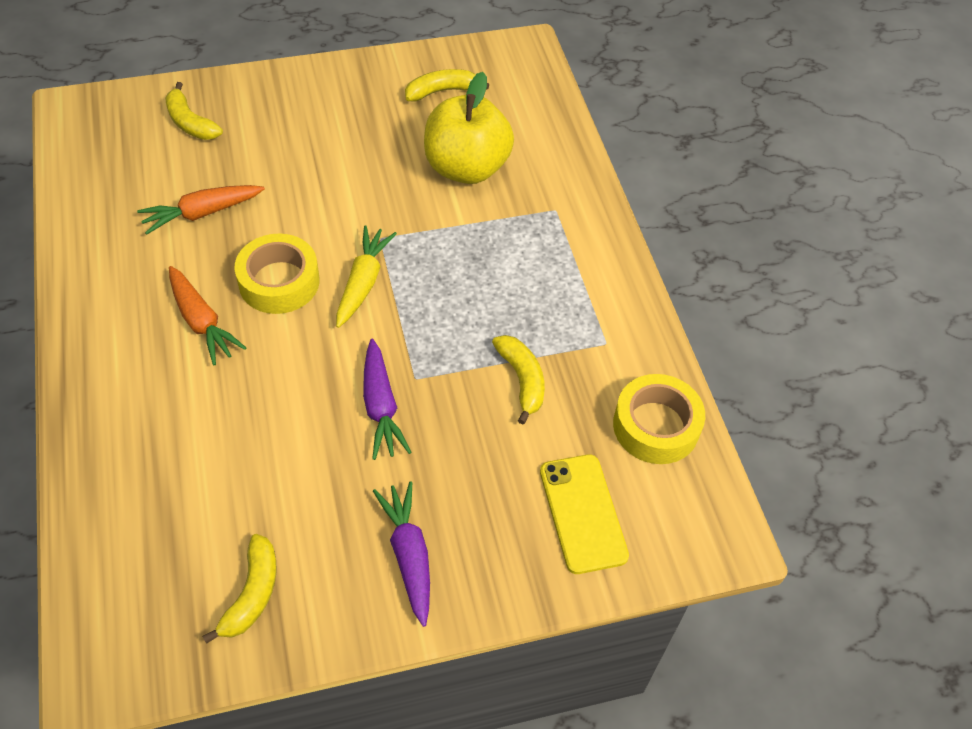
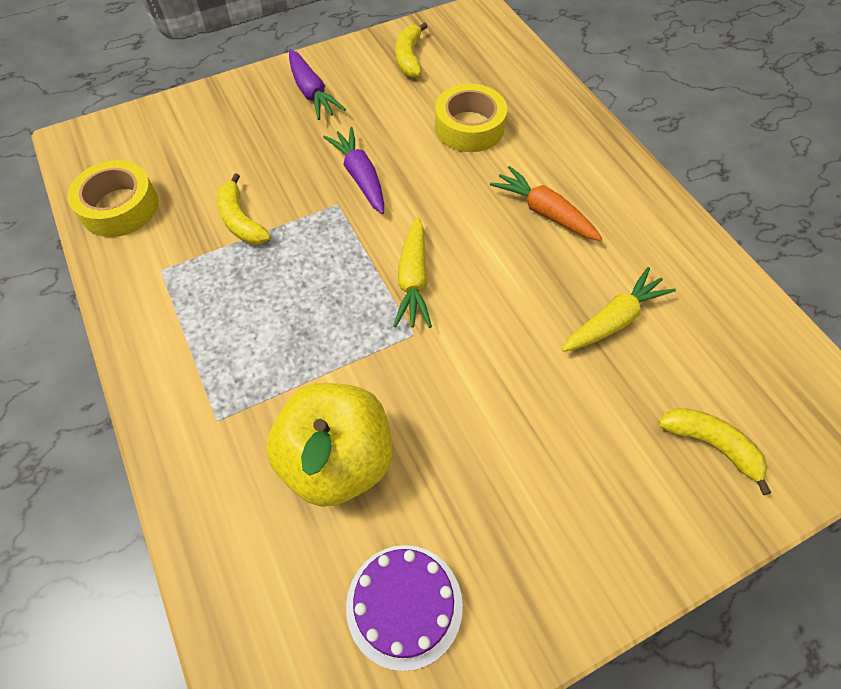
camera: 170 degrees right, 5 degrees up
(202, 213) = (614, 320): orange carrot -> yellow carrot
(279, 282) = (495, 263): yellow tape -> yellow tape (469, 127)
(441, 91) = (404, 605): yellow banana -> purple cake
(583, 513) = (185, 137): yellow phone -> none

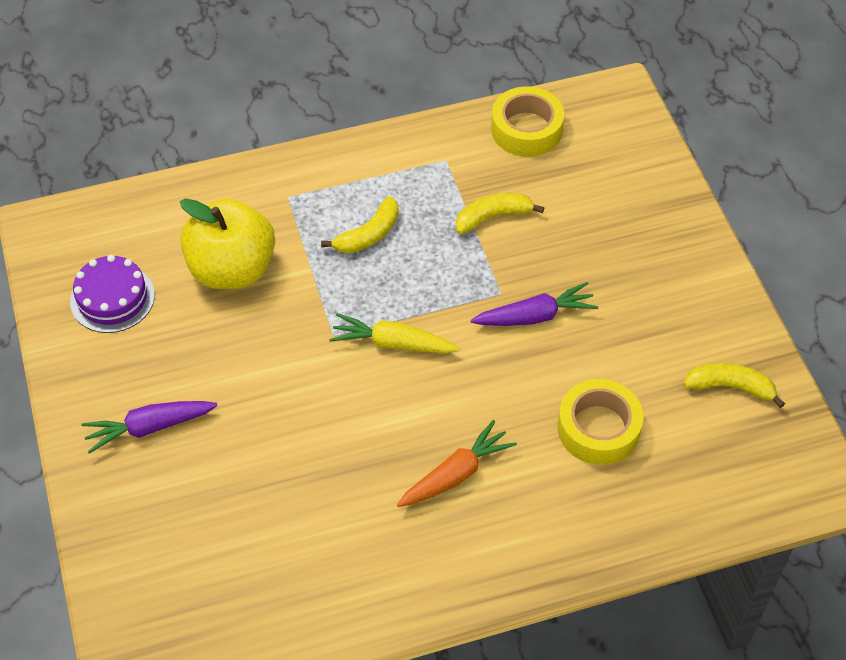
camera: 100 degrees right, 5 degrees down
(311, 92) = (674, 284): purple carrot -> purple carrot (149, 428)
(614, 320) = (308, 501): yellow carrot -> none
(711, 445) = (162, 540): yellow banana -> yellow banana (368, 235)

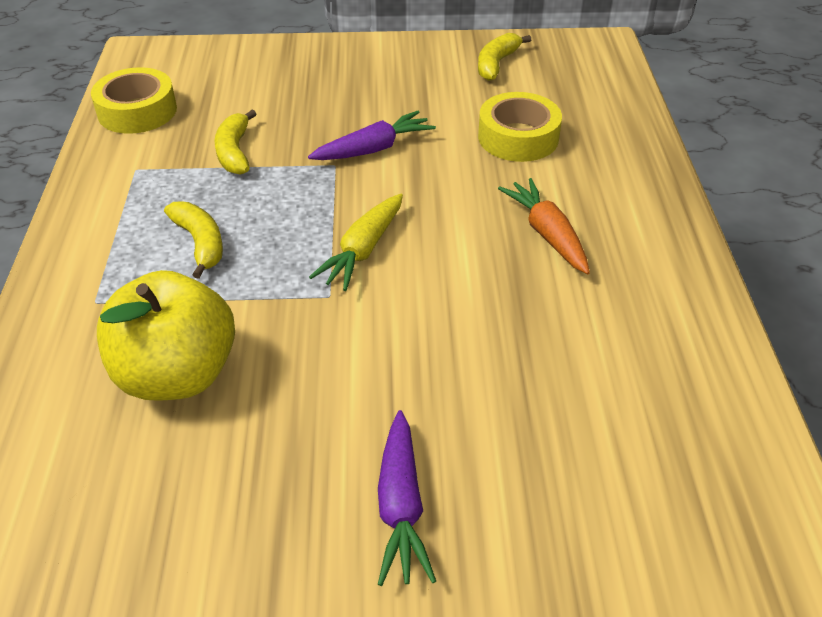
camera: 75 degrees left, 10 degrees down
(112, 298) = (147, 524): purple cake -> none
(535, 316) = (373, 149): purple carrot -> purple carrot turned 60 degrees clockwise

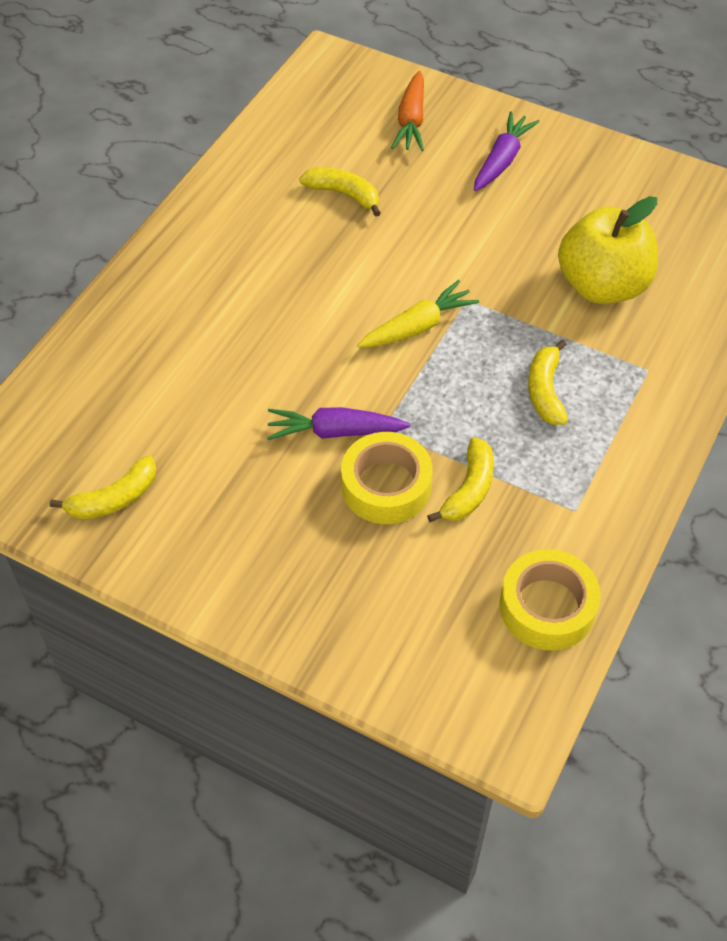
camera: 150 degrees left, 10 degrees up
(518, 137) = (194, 384): yellow tape -> yellow tape (386, 486)
(547, 234) = (266, 279): orange carrot -> orange carrot (411, 121)
(560, 357) = (344, 194): none -> yellow banana

